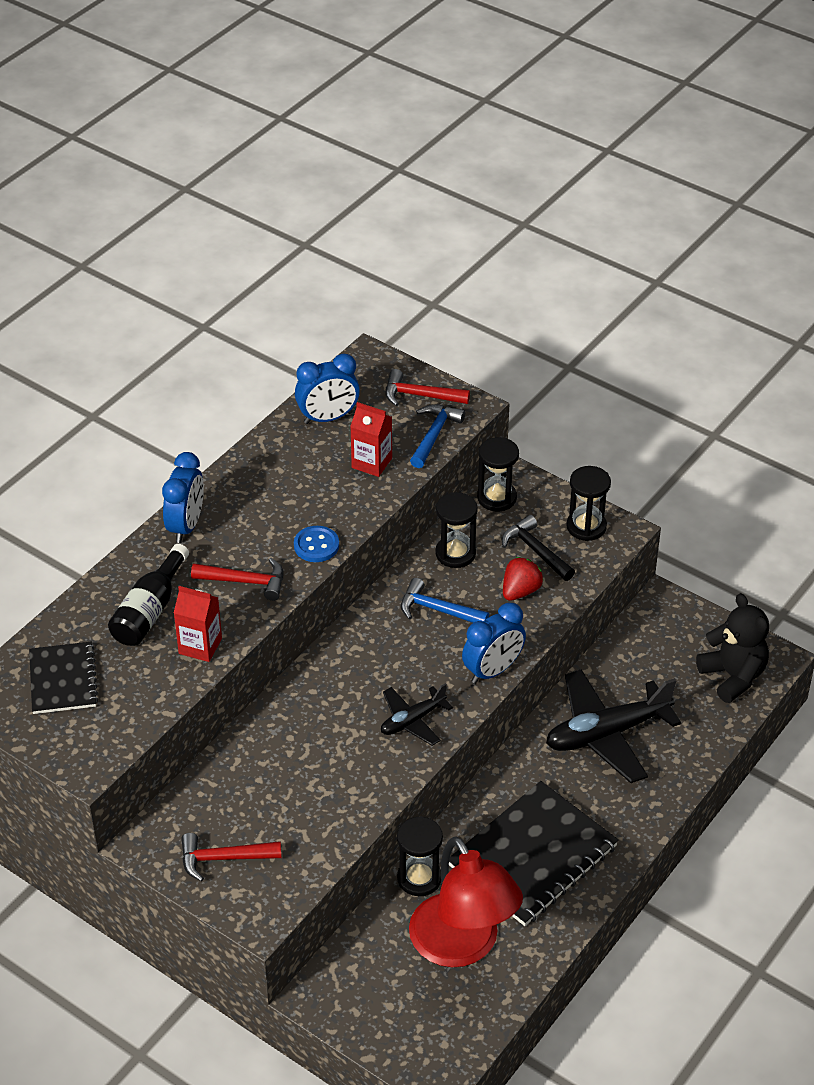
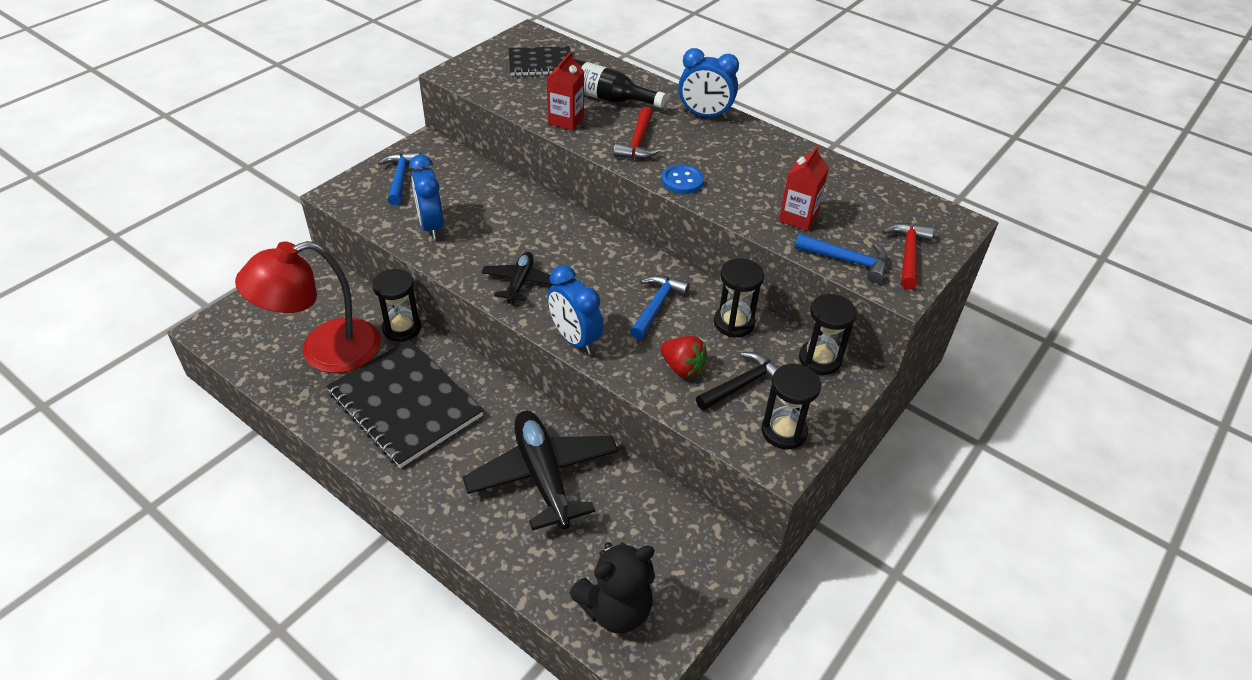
camera: 90 degrees right, 0 degrees up
(223, 858) = (400, 178): red hammer -> blue hammer
(328, 418) = (858, 193): blue clock -> blue clock (431, 226)
(412, 721) = (520, 282): black plane -> black plane turned 45 degrees clockwise

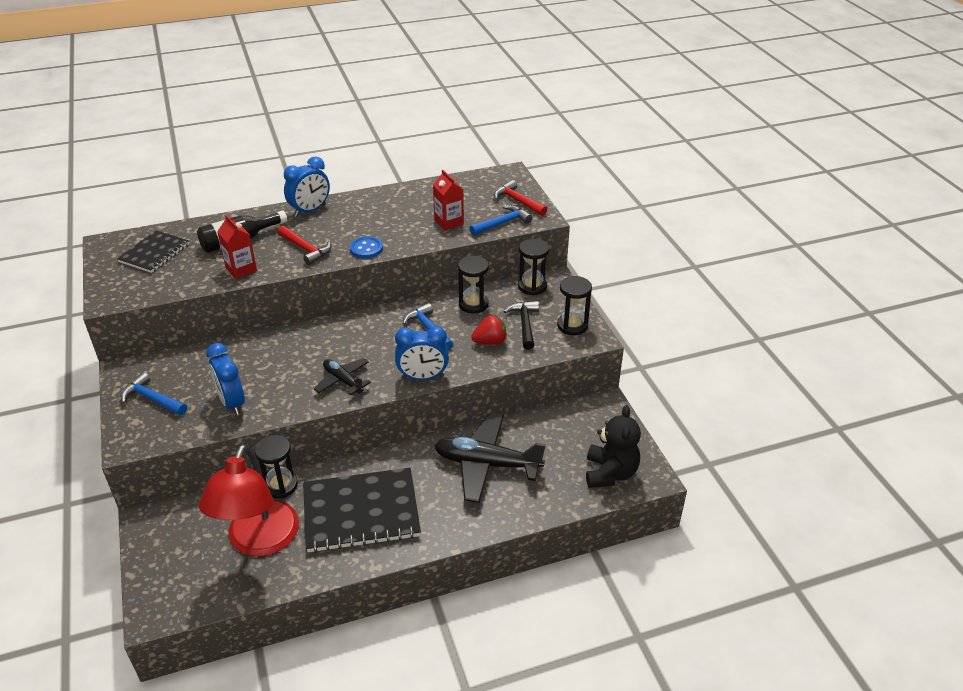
camera: 55 degrees left, 5 degrees down
(431, 226) = (232, 403): blue clock -> blue clock turned 45 degrees clockwise

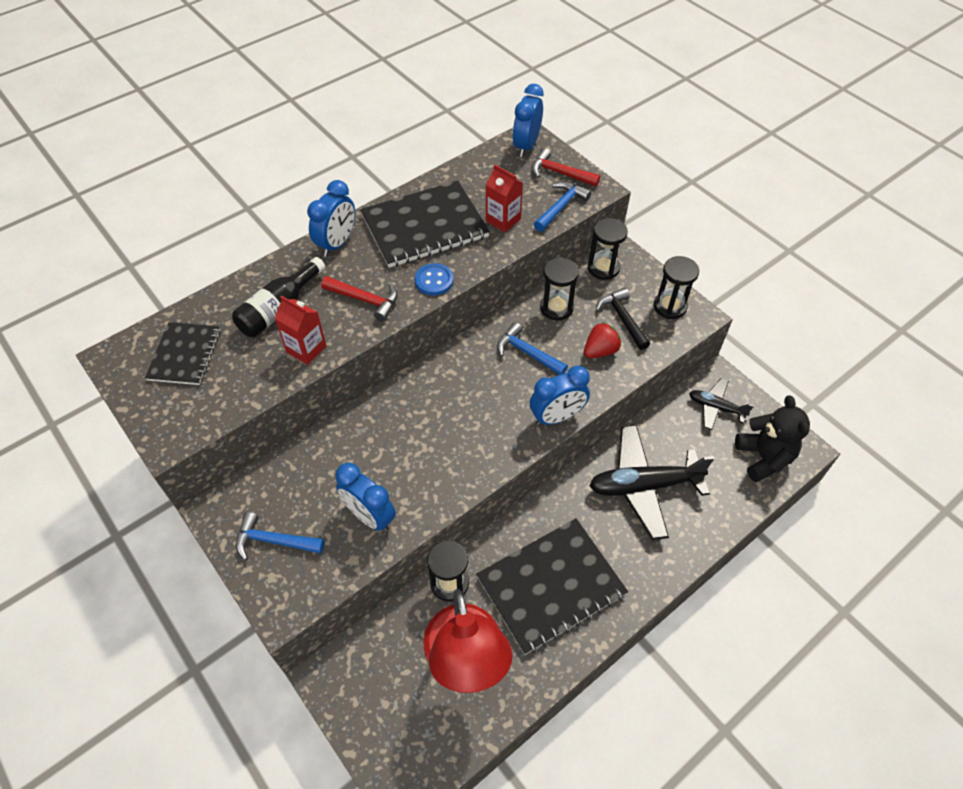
camera: 20 degrees left, 15 degrees up
(343, 380) = (475, 448): black plane -> black plane (716, 407)
(384, 213) = (424, 226): none -> black notebook
(503, 178) = (526, 146): none -> blue clock

